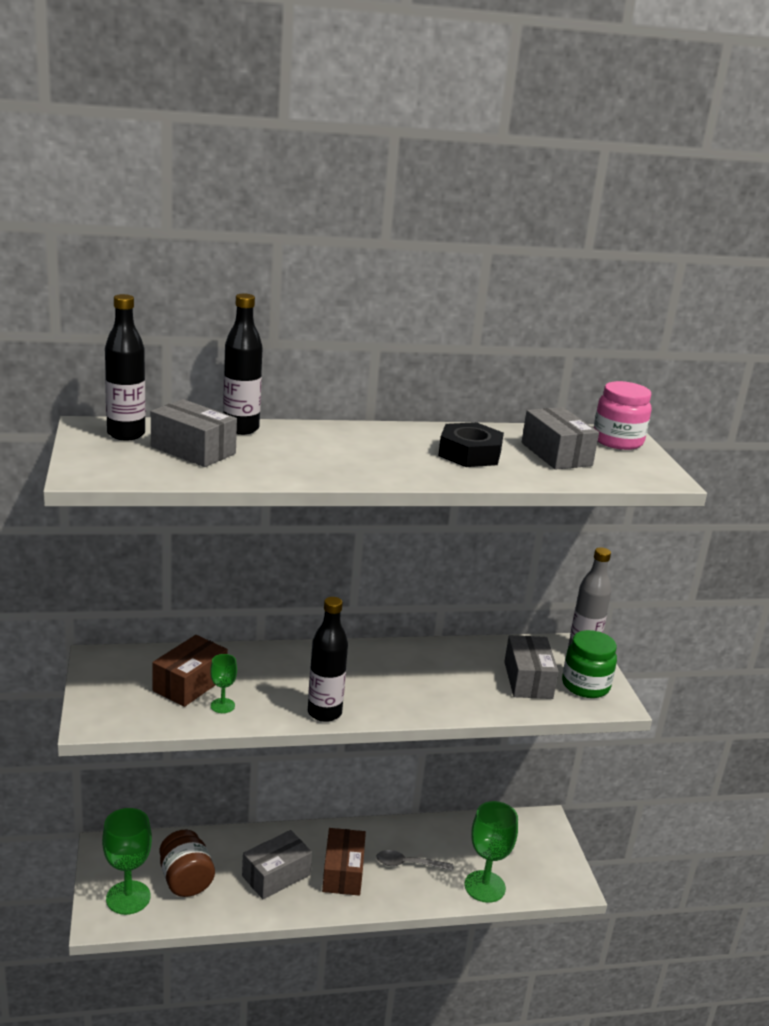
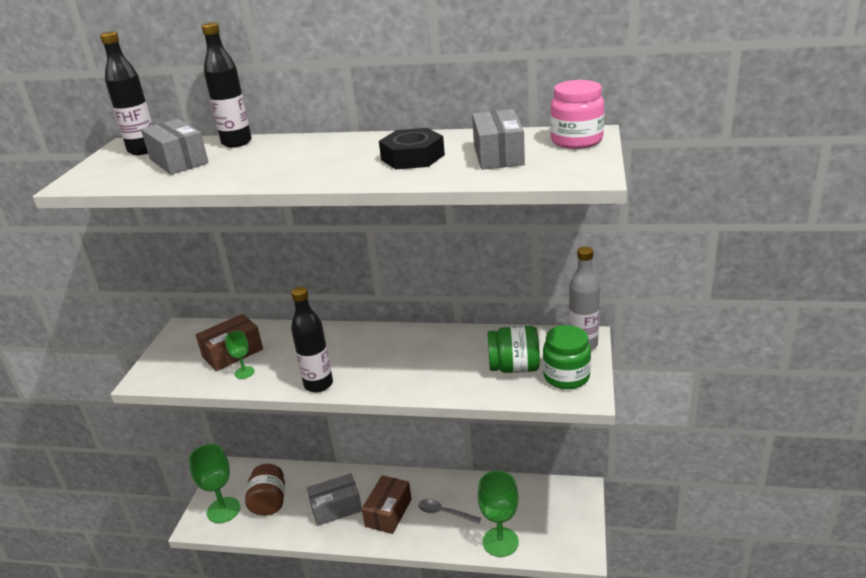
camera: 25 degrees right, 5 degrees up
(528, 680) = (514, 367): grey box -> green jar

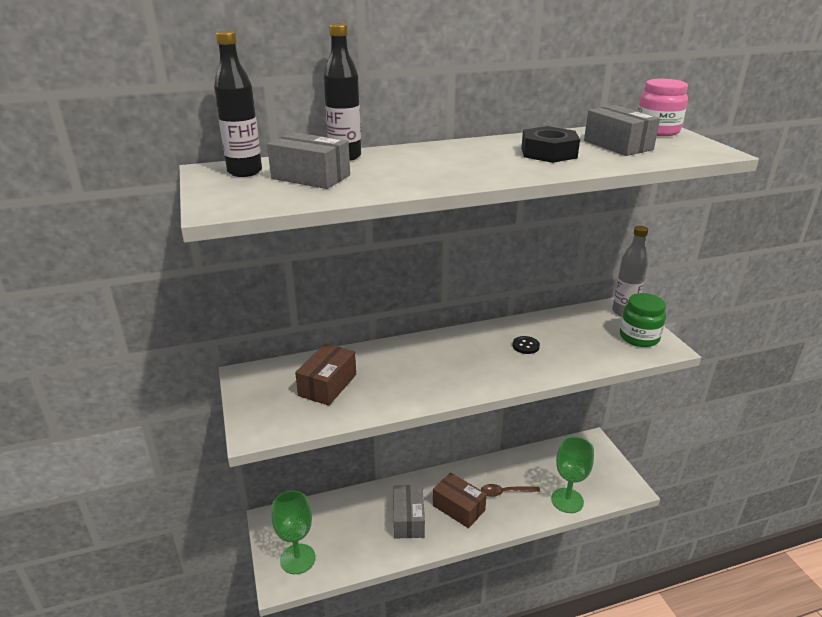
camera: 30 degrees left, 0 degrees up
(244, 372) = (360, 399): green goblet -> none
(269, 502) = (339, 536): brown jar -> none
(318, 384) = (446, 392): black bottle -> none
(336, 508) = (408, 519): grey box -> grey box turned 45 degrees counterclockwise
(388, 512) = (458, 508): brown box -> brown box turned 45 degrees counterclockwise
(437, 358) = (525, 346): none -> black button
(444, 513) = (505, 492): grey spoon -> brown spoon
(514, 367) = (594, 340): green jar -> none

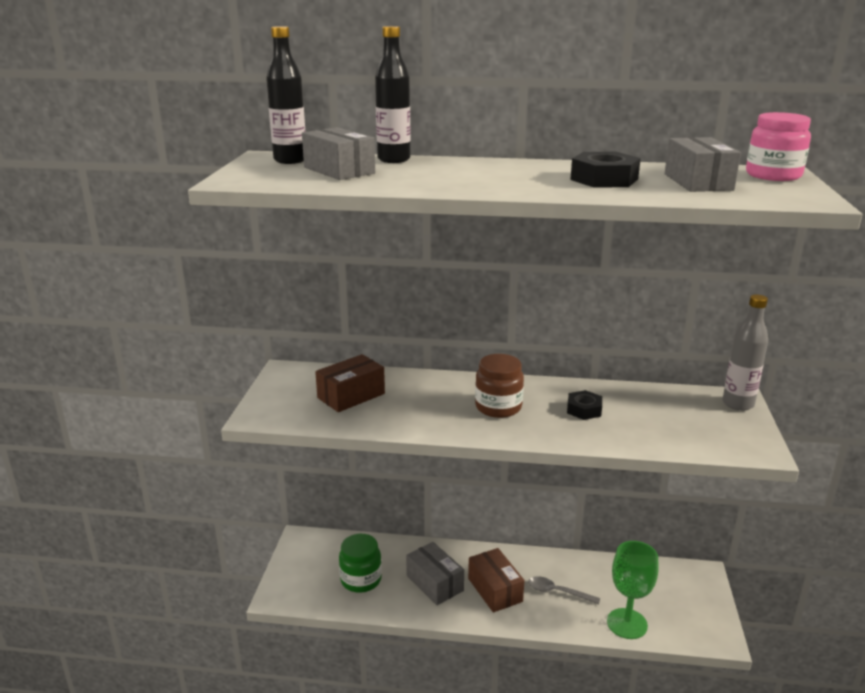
camera: 25 degrees right, 5 degrees down
(297, 559) = (306, 581): green goblet -> none
(408, 519) = (434, 583): grey box -> grey box turned 60 degrees counterclockwise
(460, 362) = (498, 407): none -> brown jar
(505, 492) = (557, 592): brown spoon -> grey spoon
(525, 346) = (584, 410): black button -> black nut
(639, 337) = (732, 433): green jar -> green jar (361, 579)

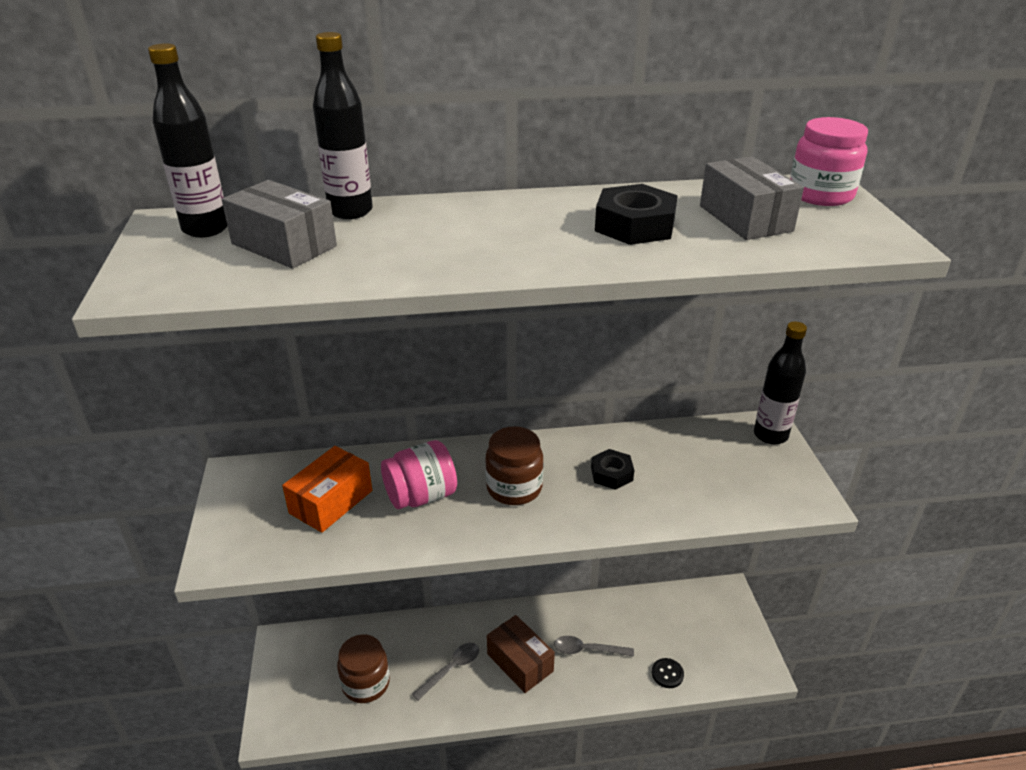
camera: 15 degrees left, 10 degrees up
(351, 396) = (331, 502): brown box -> orange box
(361, 579) = (366, 683): green jar -> brown jar
(421, 402) = (421, 496): none -> pink jar
(434, 583) = (451, 669): grey box -> grey spoon
(627, 623) = (667, 674): green goblet -> black button
(738, 404) = (770, 435): grey bottle -> black bottle

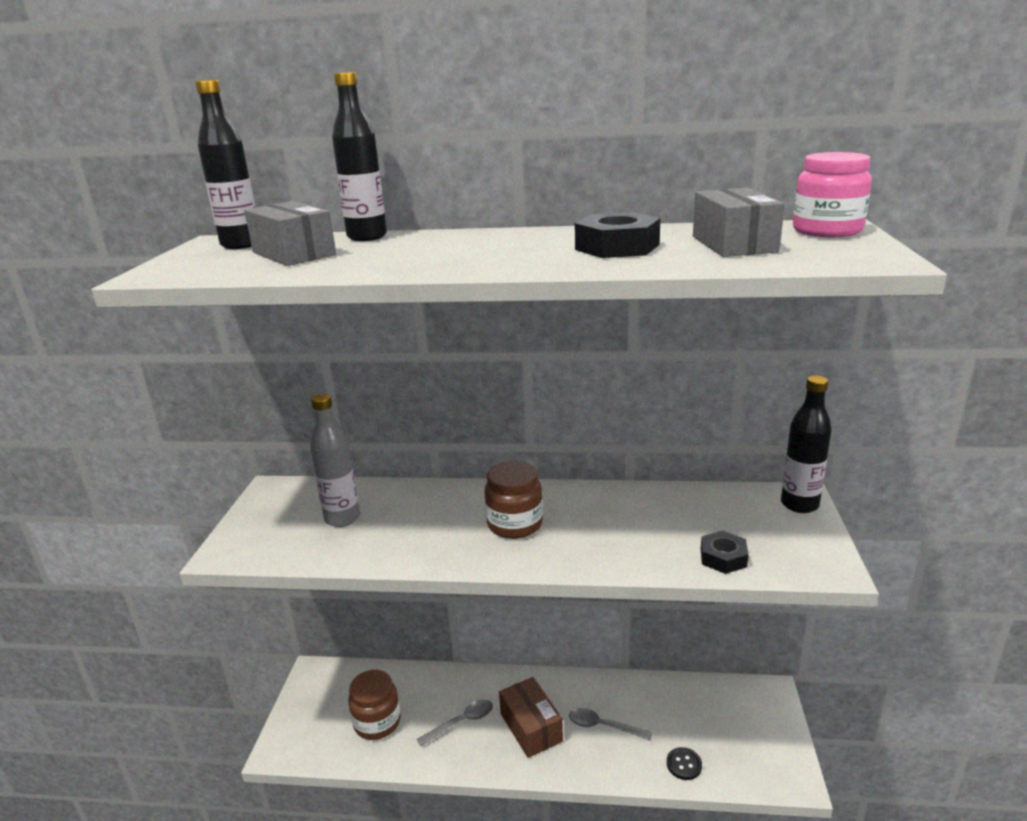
camera: 15 degrees right, 10 degrees down
(331, 502) = (342, 518): orange box -> grey bottle
(421, 496) = (424, 522): pink jar -> none
(611, 474) = (616, 522): black nut -> black nut (723, 558)

